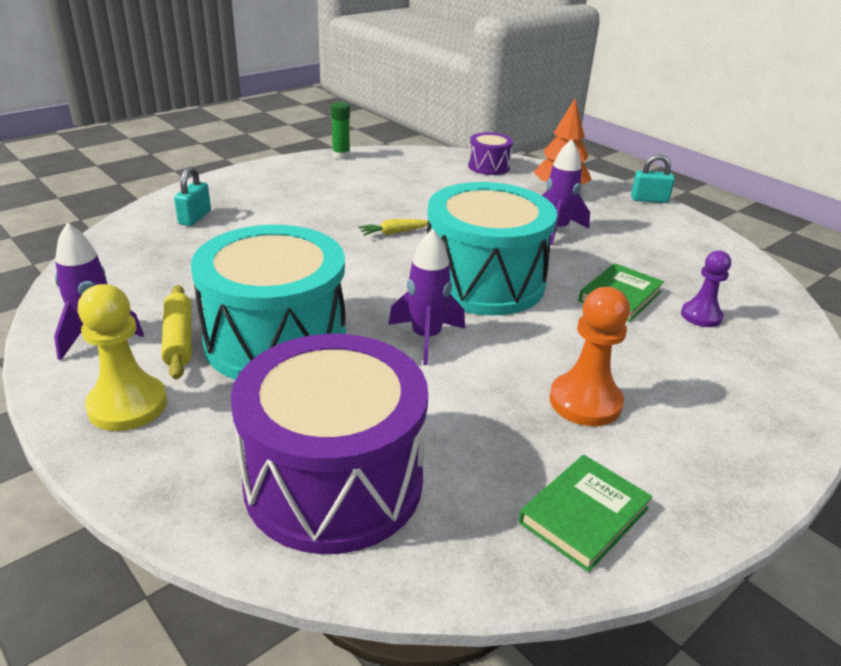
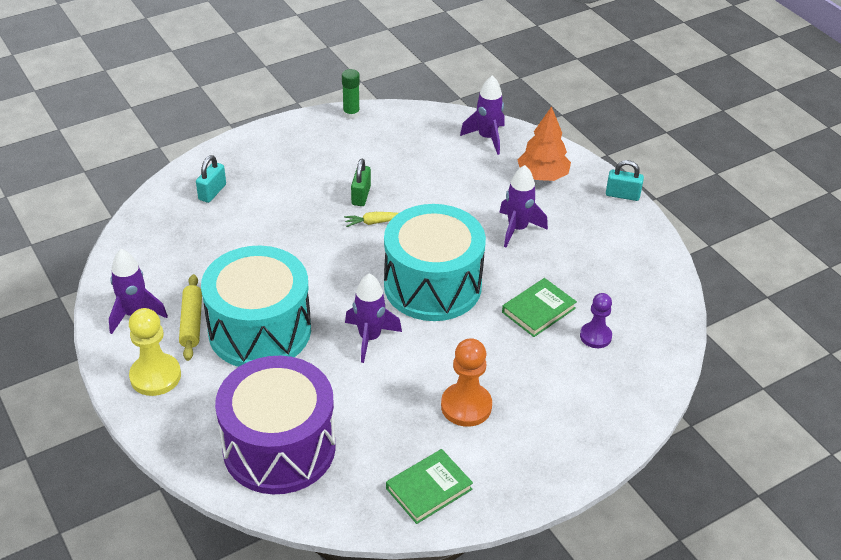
camera: 10 degrees right, 10 degrees up
(371, 212) = (361, 195): none -> green padlock
(488, 166) = (487, 138): purple drum -> purple rocket

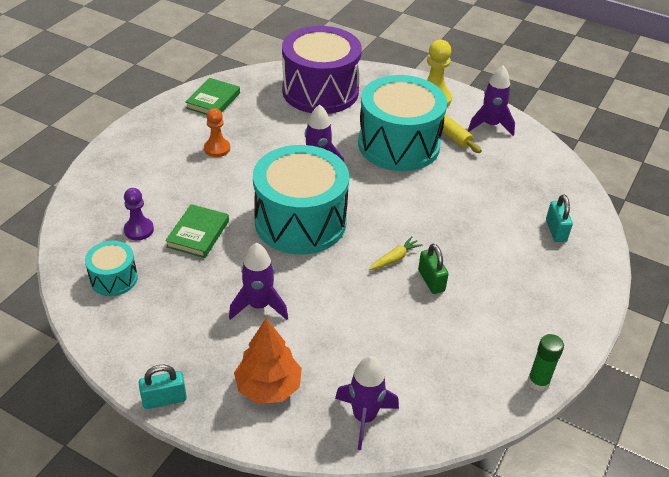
camera: 150 degrees right, 0 degrees up
(466, 406) = (217, 148): orange pawn -> orange pawn, size x0.66
(635, 297) = (114, 278): none -> turquoise drum

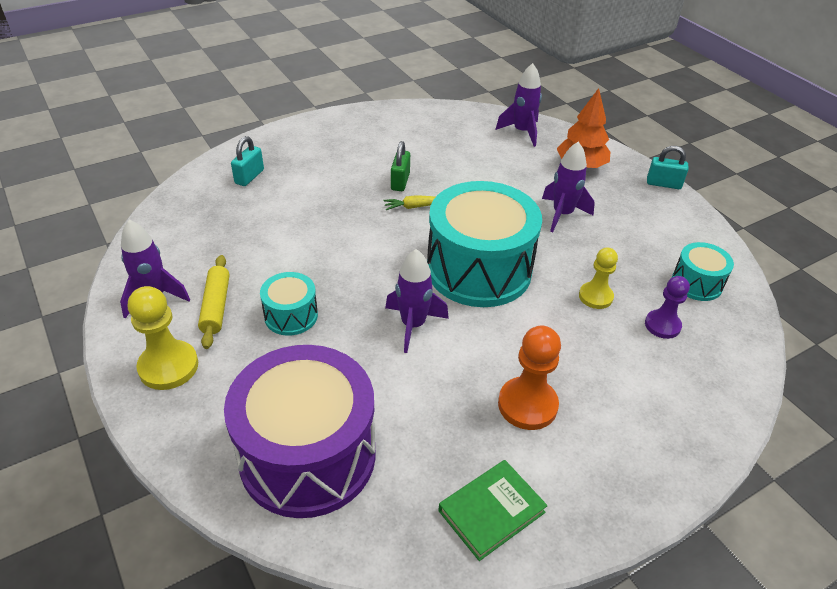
camera: 150 degrees left, 0 degrees up
(198, 234) = (595, 296): green book -> yellow pawn
(217, 148) = (527, 405): orange pawn -> orange pawn, size x1.51
(398, 144) = (291, 315): turquoise drum -> turquoise drum, size x0.47
(538, 382) = (389, 110): green glue stick -> none

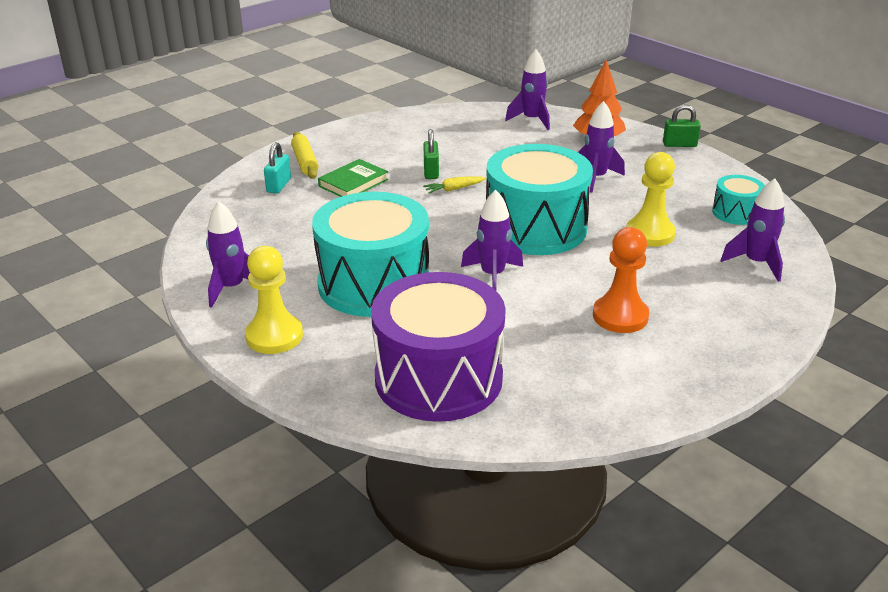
camera: 10 degrees left, 10 degrees down
(216, 306) = (297, 287): yellow rolling pin -> yellow rolling pin (305, 162)
(291, 315) = (374, 284): turquoise drum -> turquoise drum, size x2.14
(491, 511) = (619, 390): green book -> green book (353, 183)
(595, 296) = (650, 234): yellow pawn -> yellow pawn, size x1.51
(662, 325) = (716, 246): purple pawn -> none
(663, 184) = (679, 144): turquoise padlock -> green padlock
(699, 357) = (756, 263): none -> purple rocket

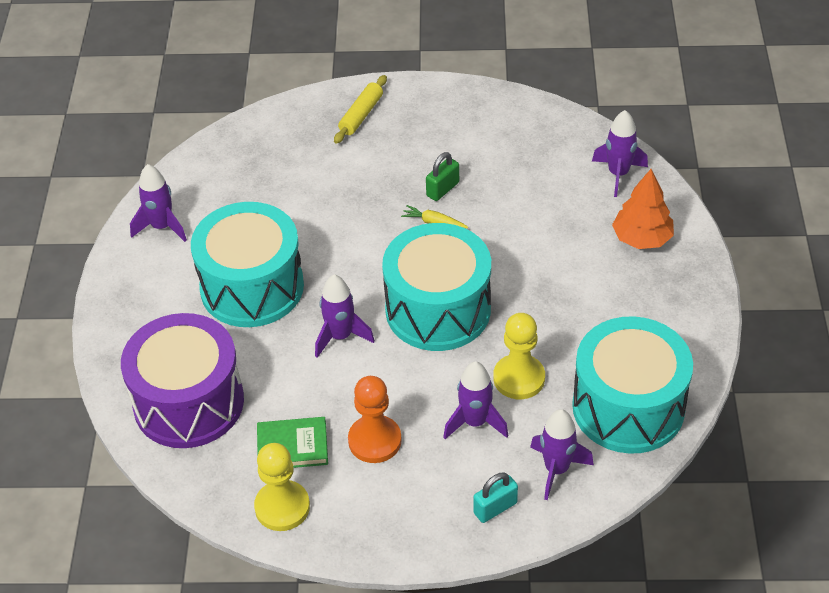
camera: 45 degrees right, 15 degrees up
(274, 336) = (138, 292): yellow pawn -> yellow pawn (282, 507)
(279, 185) = (310, 133): turquoise padlock -> turquoise padlock (495, 508)
(353, 183) = (367, 165): green book -> green book (292, 446)
(596, 178) = (568, 285): purple rocket -> purple rocket (475, 422)
(679, 144) = (710, 293): green padlock -> none
(735, 213) = (628, 407): turquoise drum -> turquoise drum, size x2.14

